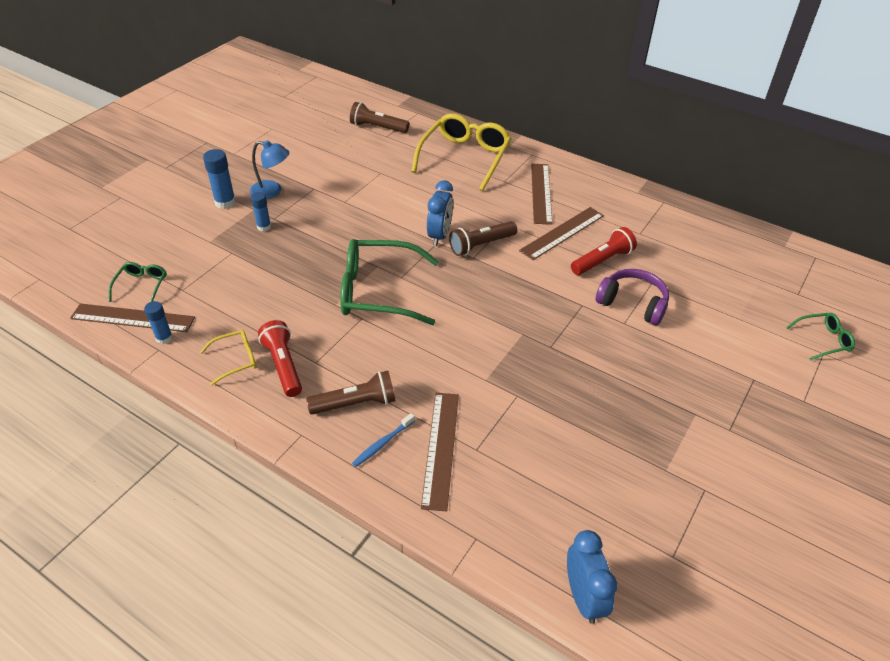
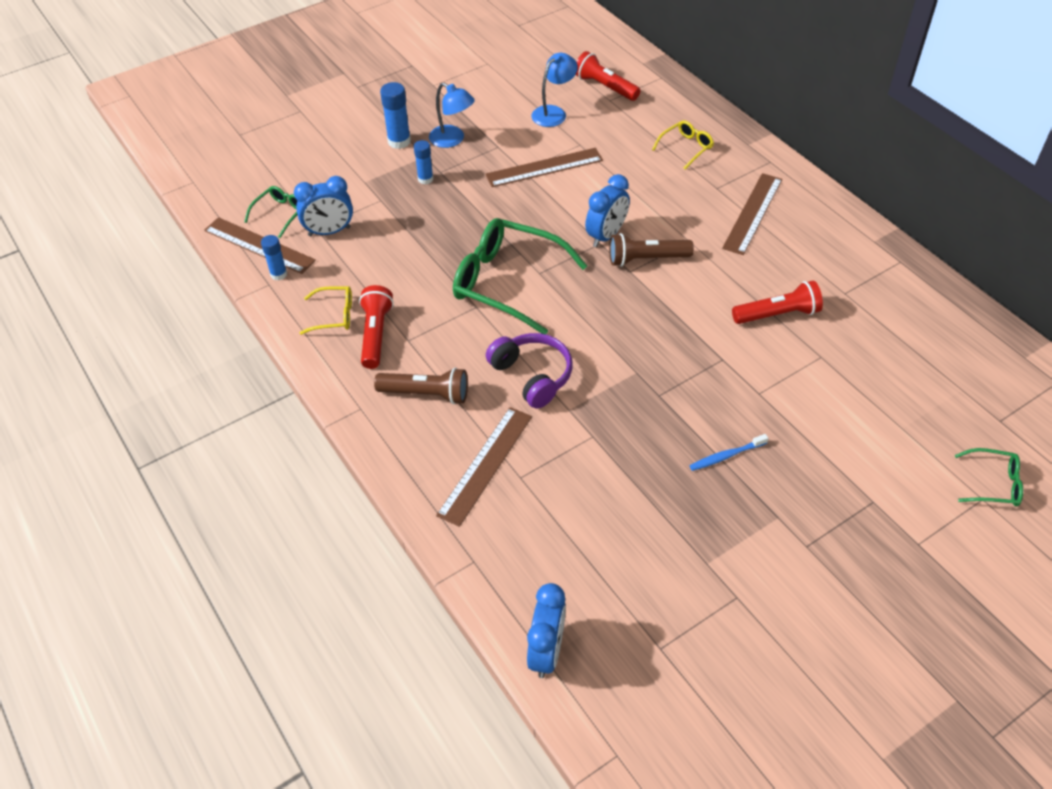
camera: 25 degrees right, 5 degrees up
(196, 289) = (329, 231): none -> blue clock
(347, 154) = (553, 113): none -> blue lamp
(377, 127) = (605, 87): brown flashlight -> red flashlight
(382, 443) = (432, 441): blue toothbrush -> blue toothbrush (726, 456)
(464, 158) = (686, 148): yellow glasses -> yellow glasses, size x0.48
(562, 233) = (749, 268): brown ruler -> brown ruler (544, 167)
(632, 303) = (782, 374): purple headphones -> purple headphones (532, 376)

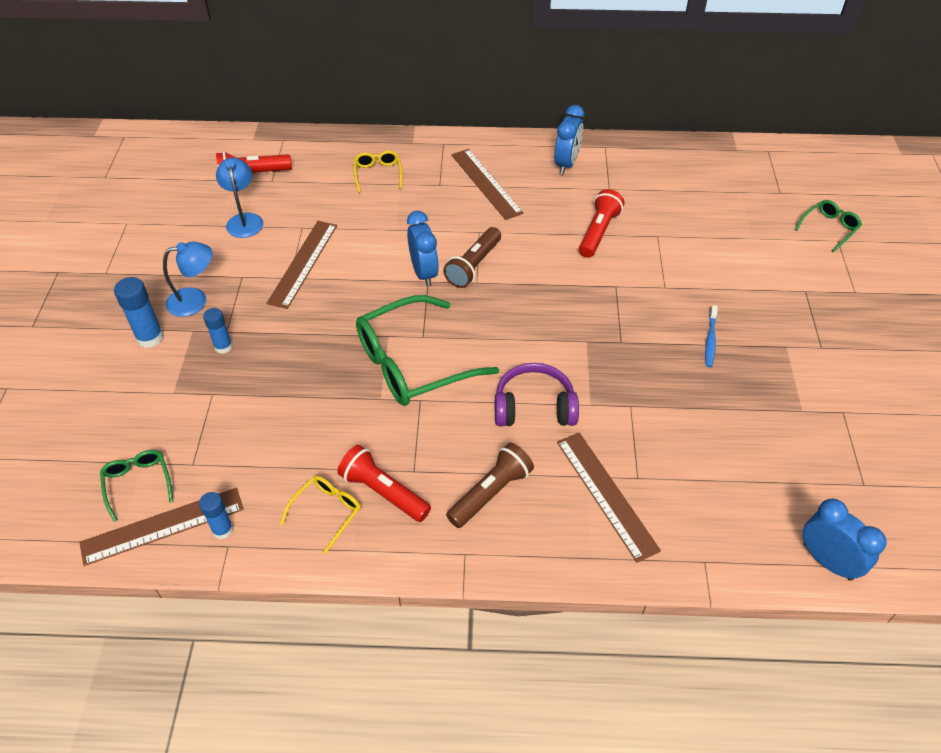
camera: 55 degrees left, 0 degrees up
(329, 231) = (209, 456): blue clock -> blue clock (566, 164)

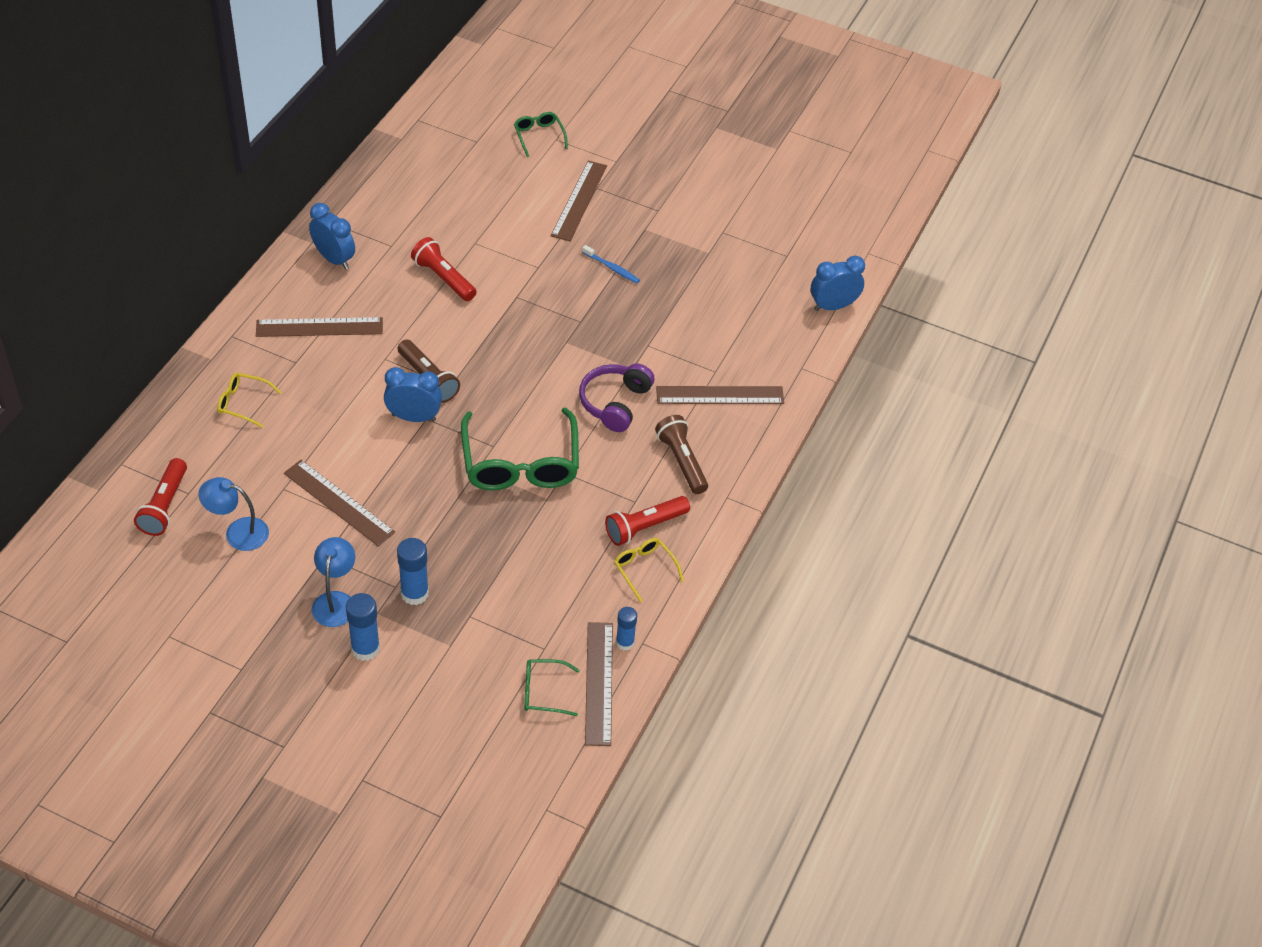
camera: 70 degrees left, 0 degrees up
(223, 347) = (414, 593): blue glue stick -> blue glue stick, size x1.52
(776, 284) = (579, 200): none -> brown ruler

